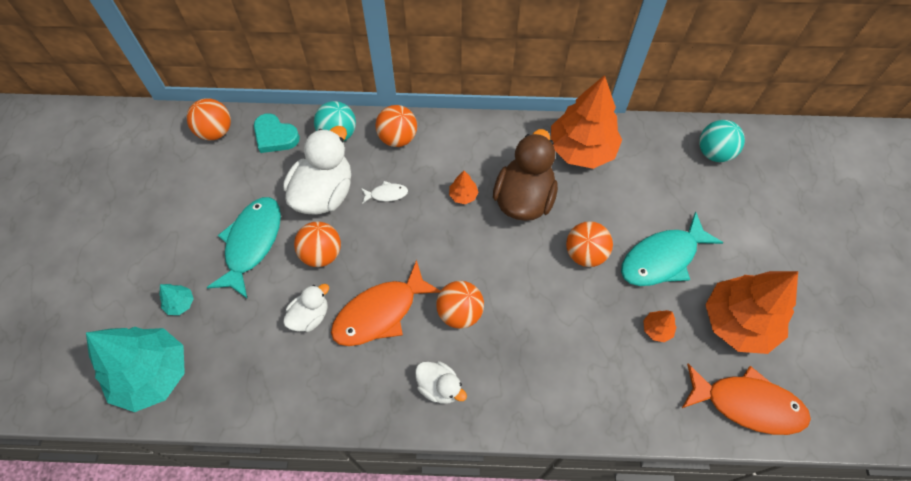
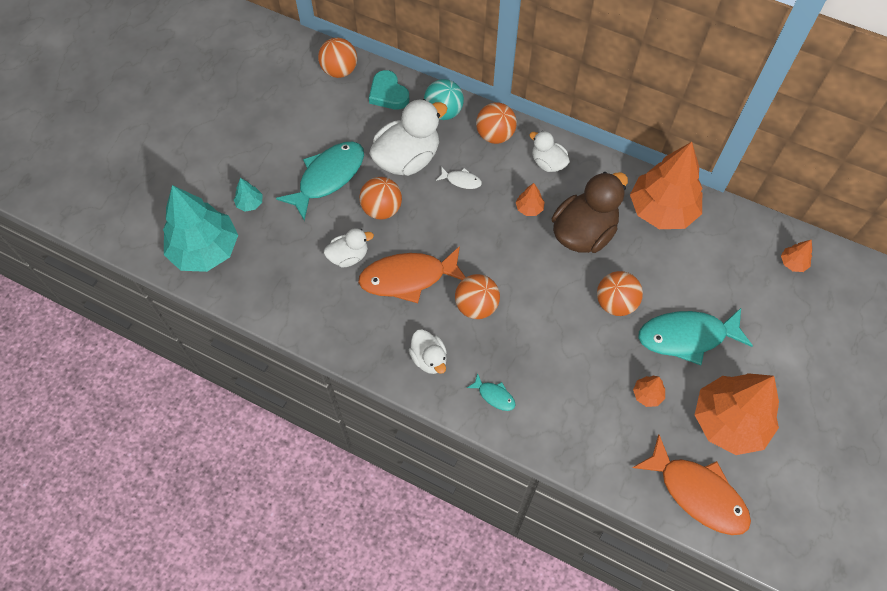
camera: 25 degrees right, 0 degrees up
(459, 145) = (548, 163): none -> white duck
(520, 395) = (494, 396): none -> turquoise fish
(714, 153) = (793, 263): turquoise ball -> orange tree

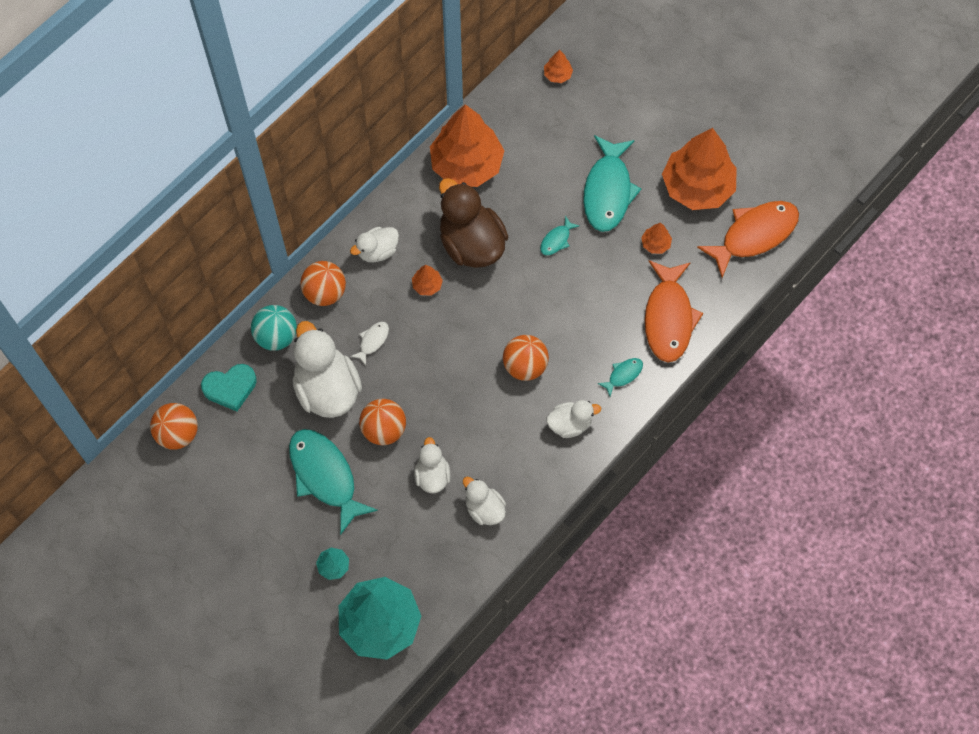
camera: 75 degrees left, 5 degrees up
(327, 305) = (484, 508): none -> white duck
(408, 278) = (474, 422): orange fish -> orange fish (668, 318)
(615, 303) = (556, 240): orange ball -> turquoise fish

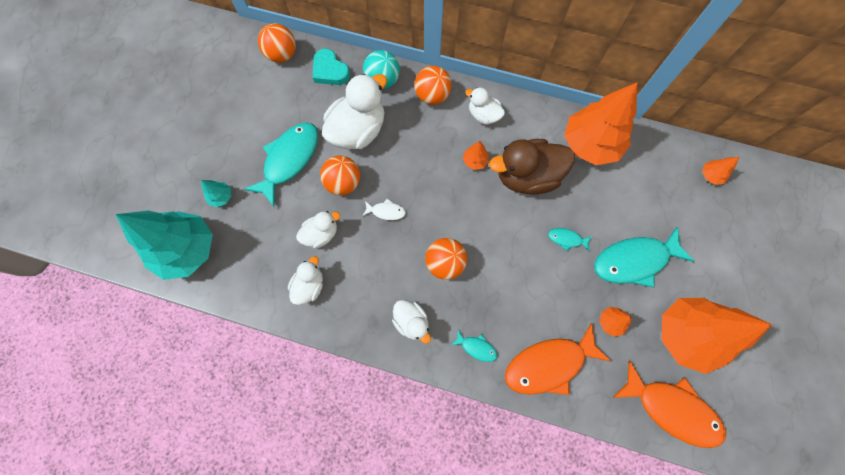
camera: 65 degrees right, 5 degrees up
(372, 341) = (410, 144): white fish -> white fish (386, 211)
(471, 243) = (527, 177): brown duck -> brown duck turned 135 degrees counterclockwise

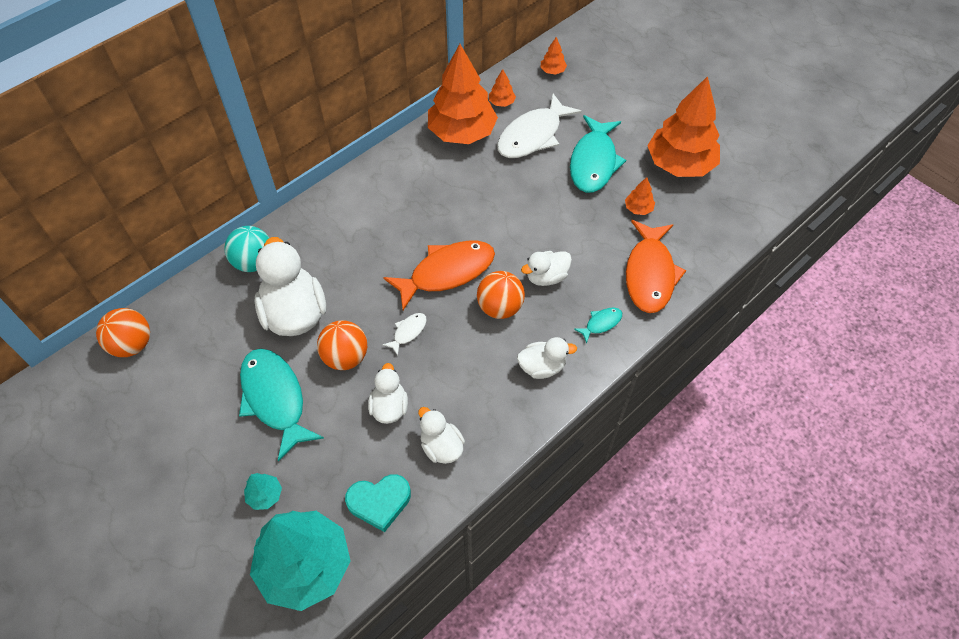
camera: 60 degrees left, 15 degrees down
(330, 71) = (197, 305): turquoise heart -> turquoise heart (379, 502)
(432, 96) = (309, 227): orange ball -> none
(475, 161) = (410, 228): orange tree -> orange tree (501, 102)
(483, 115) = (367, 196): white duck -> white duck (546, 277)
(527, 177) = (458, 196): brown duck -> none
(566, 239) = (541, 199): turquoise fish -> none
(627, 198) = (532, 135): none -> white fish
(671, 409) = (736, 208): orange fish -> orange fish (447, 272)

